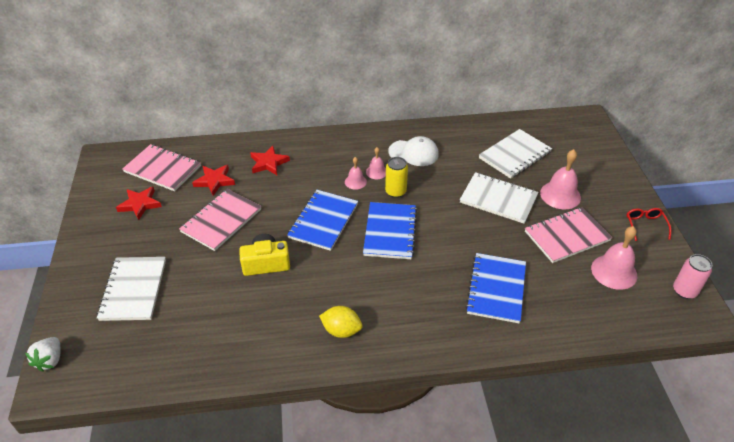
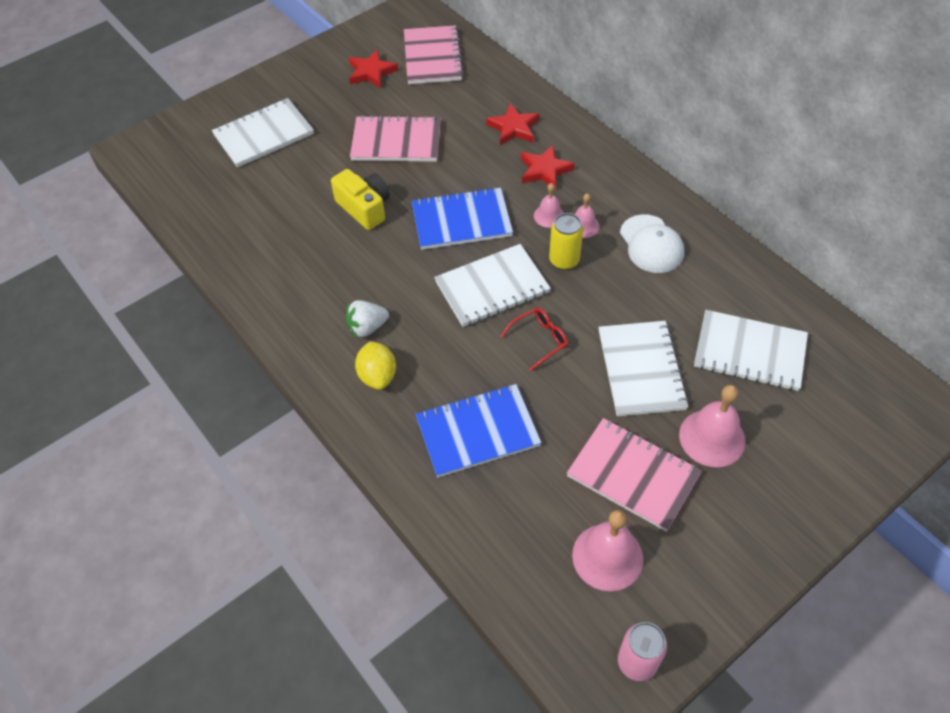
camera: 60 degrees right, 10 degrees up
(50, 360) = (155, 133): white strawberry -> white strawberry (367, 327)
(214, 181) = (448, 103): red star -> red star (544, 170)
(341, 330) = (317, 315): yellow lemon -> yellow lemon (377, 376)
(390, 232) = (492, 287): blue notebook -> white notebook
(645, 225) = (738, 569): red glasses -> red glasses (539, 340)

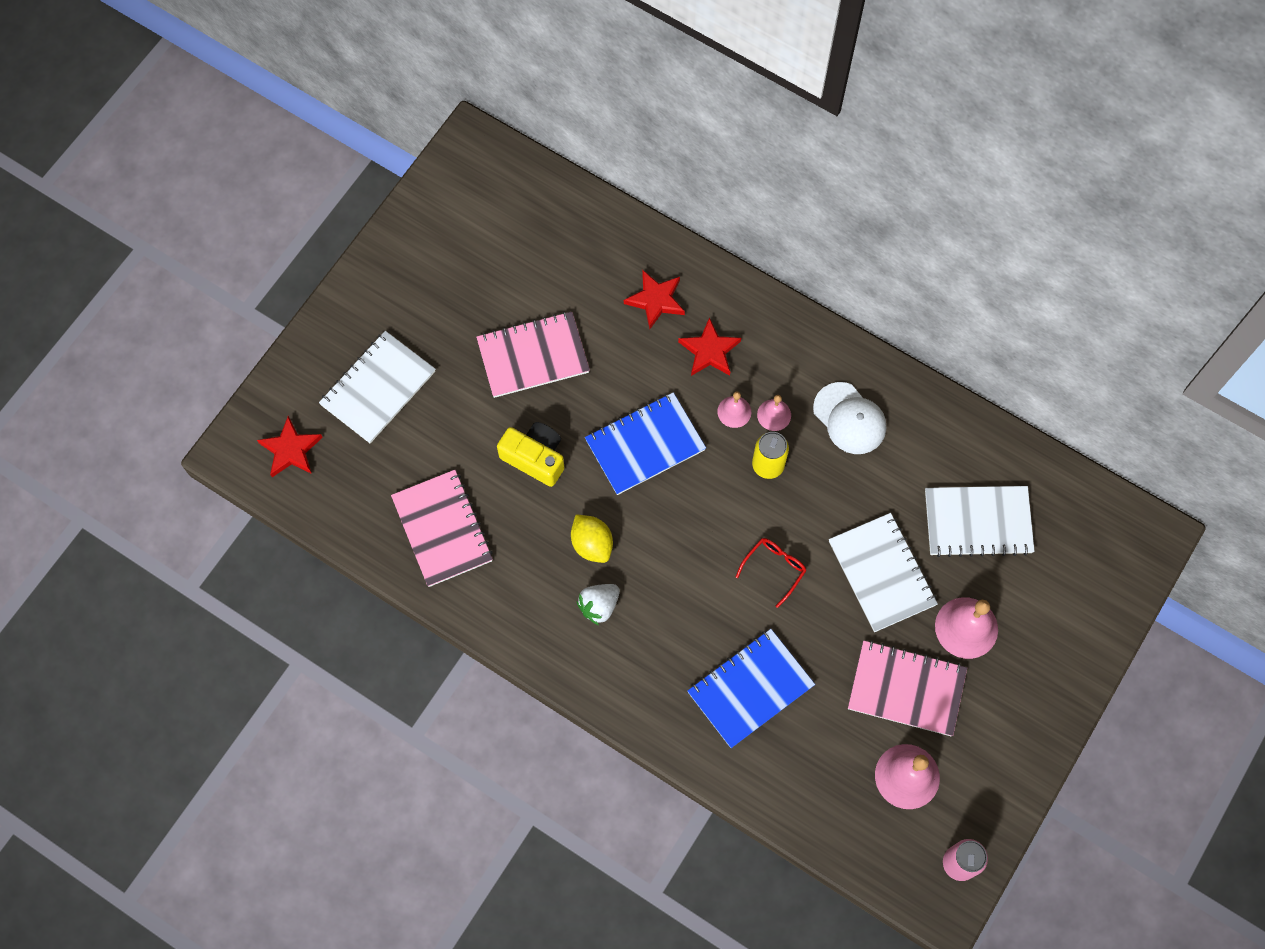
camera: 20 degrees left, 15 degrees up
(371, 72) = (462, 260): red star -> red star (291, 450)
(377, 376) = (632, 658): yellow lemon -> yellow lemon (592, 544)
(432, 57) = (525, 217): pink notebook -> pink notebook (442, 529)
(492, 287) = (706, 520): white notebook -> none

